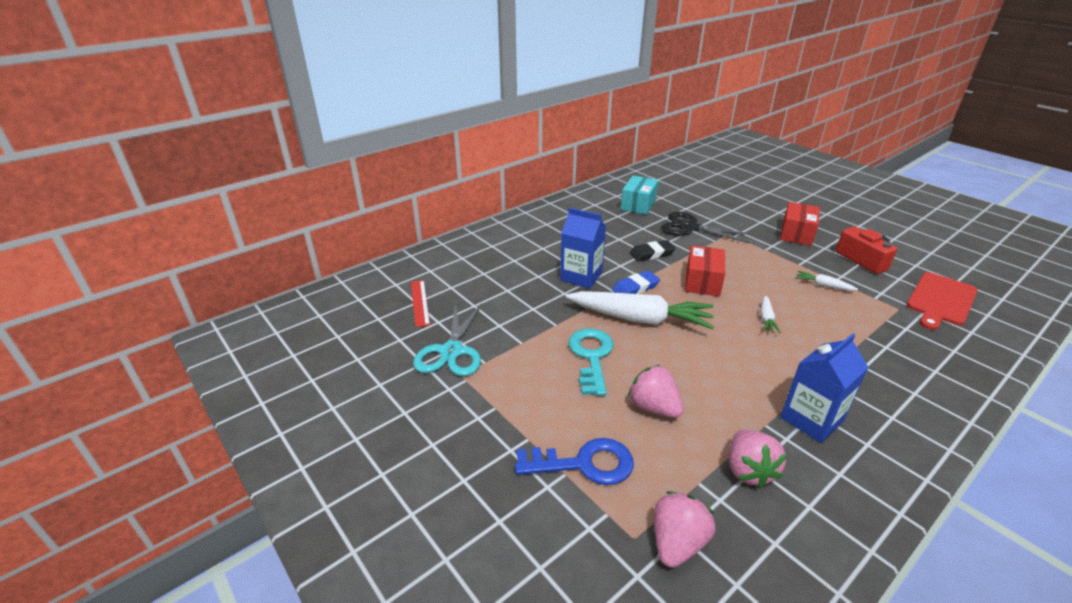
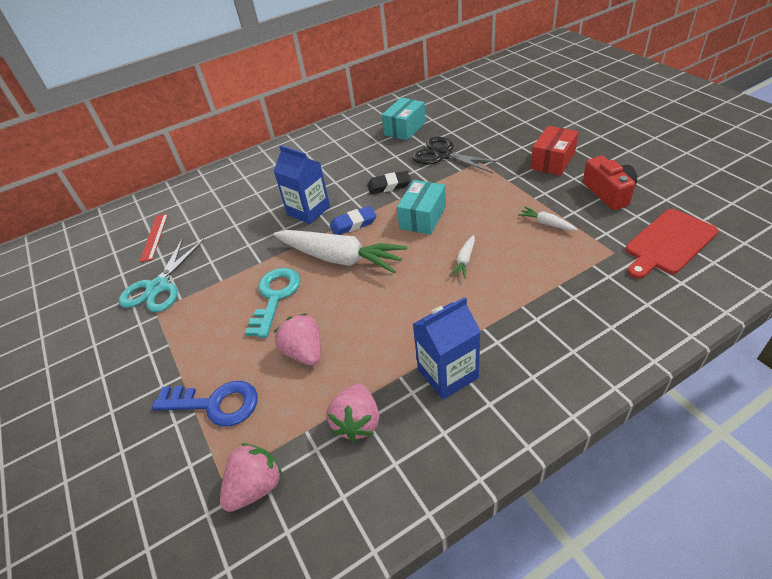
camera: 15 degrees right, 10 degrees up
(702, 281) = (423, 217): red box -> turquoise box

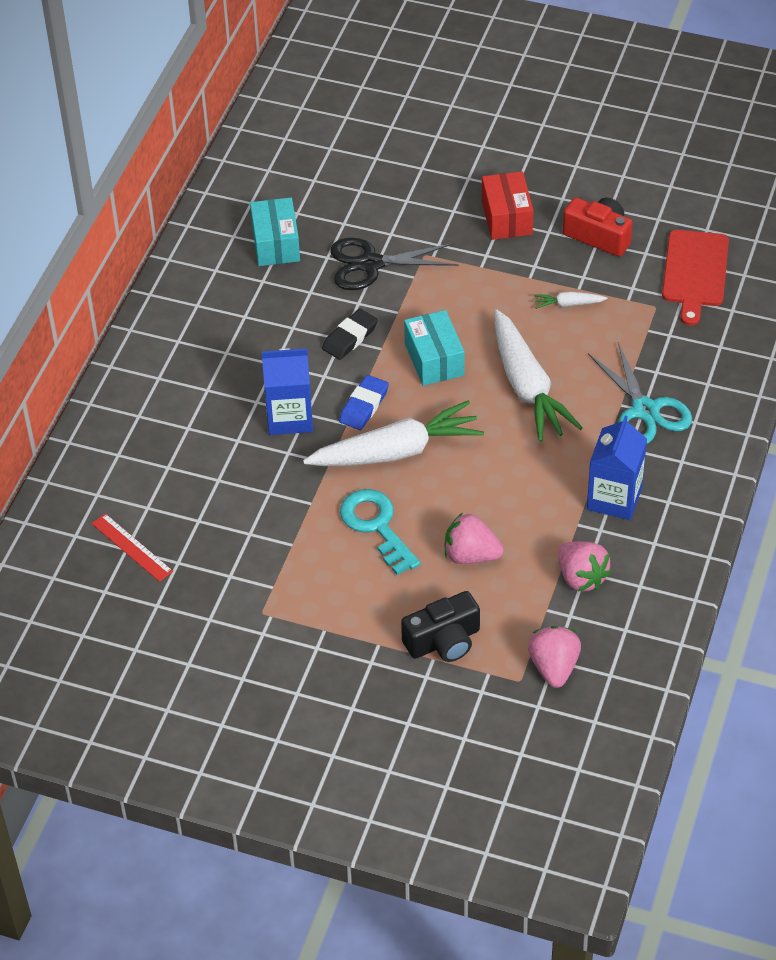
camera: 45 degrees left, 5 degrees up
(158, 287) = (227, 591): turquoise scissors -> turquoise scissors (645, 410)
(216, 404) = (443, 641): blue key -> black camera
(464, 261) = (527, 387): white carrot -> white carrot, size x2.37

